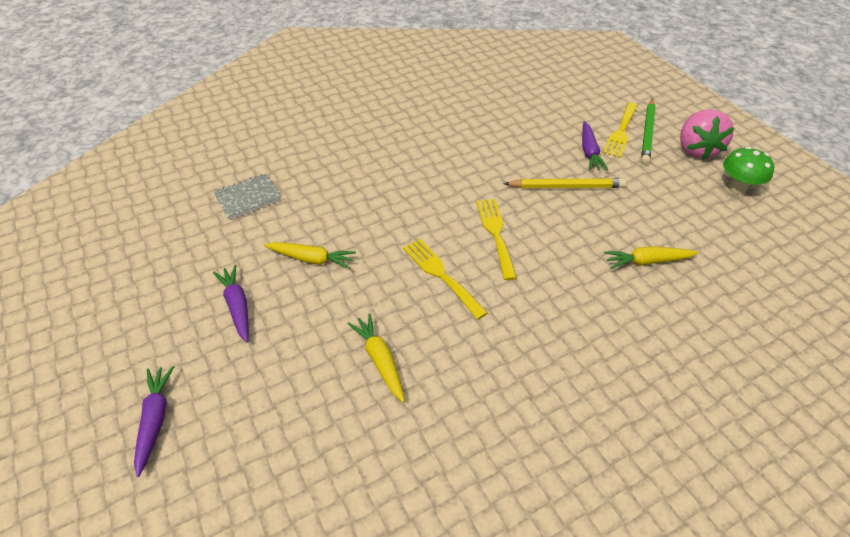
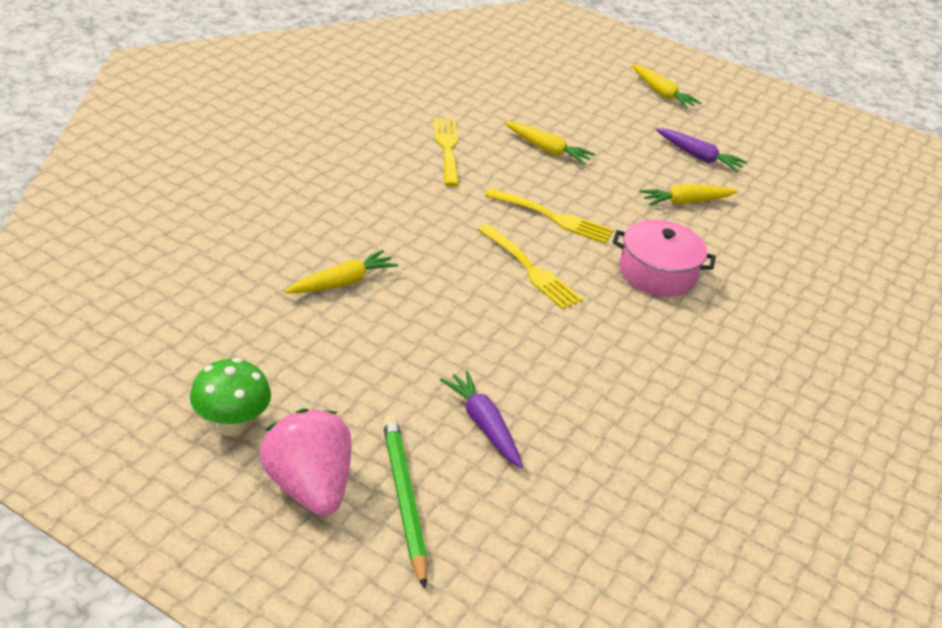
camera: 145 degrees right, 10 degrees down
(155, 420) = (661, 93): purple carrot -> yellow carrot
(248, 198) = (821, 240): grey notebook -> none
(403, 206) = (657, 273): none -> pink pot
(567, 187) = (484, 353): yellow pencil -> none
(621, 132) = (450, 486): yellow fork -> yellow fork (447, 148)

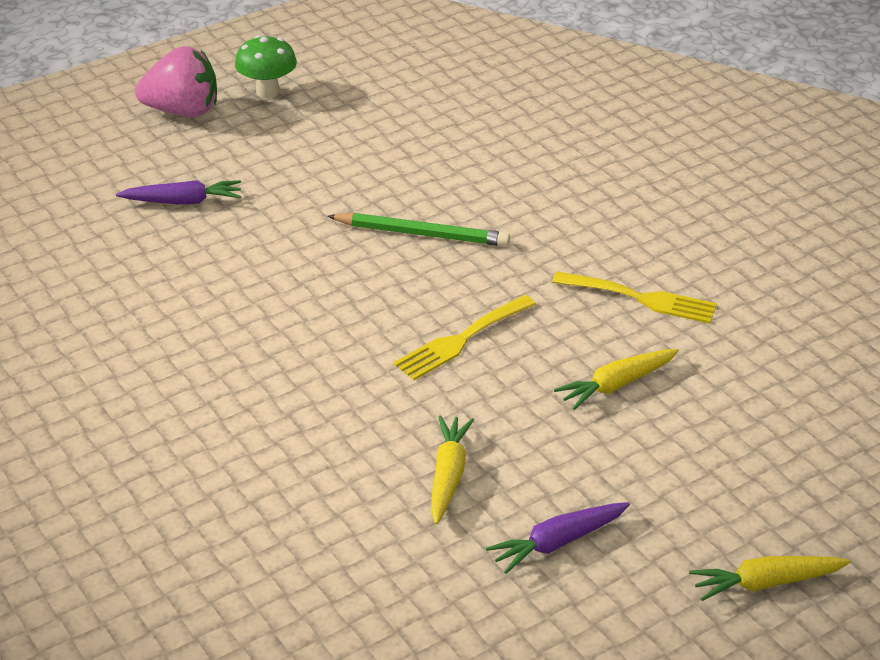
camera: 120 degrees right, 0 degrees up
(342, 282) = (412, 172): yellow carrot -> none
(404, 498) = (139, 147): green pencil -> green pencil (422, 234)
(531, 270) = (373, 292): yellow fork -> none
(657, 273) = (319, 386): pink pot -> none

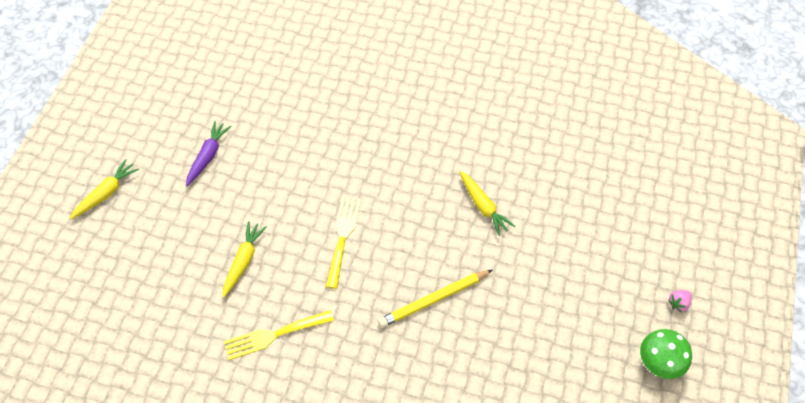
camera: 140 degrees right, 20 degrees up
(183, 111) = (678, 303): pink strawberry -> pink strawberry, size x0.41
(183, 202) = (580, 230): purple carrot -> none
(422, 234) = (433, 299): green pencil -> yellow pencil
(448, 475) = (280, 157): yellow carrot -> yellow carrot (483, 206)

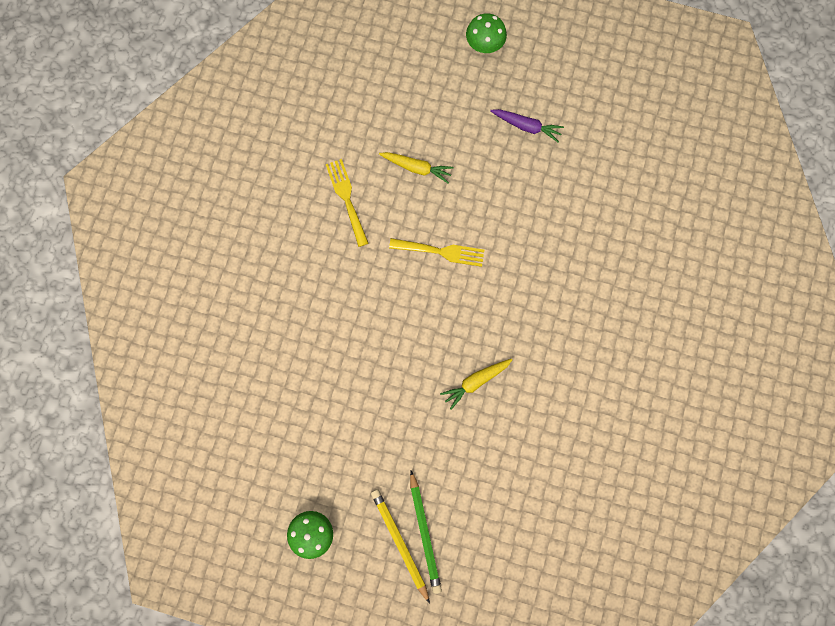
camera: 90 degrees right, 20 degrees up
(106, 193) = (484, 46): yellow carrot -> green mushroom
(433, 299) = (378, 332): yellow pencil -> yellow pencil (400, 542)
(642, 254) = (424, 533): none -> green pencil
(678, 303) = (372, 561): pink strawberry -> none

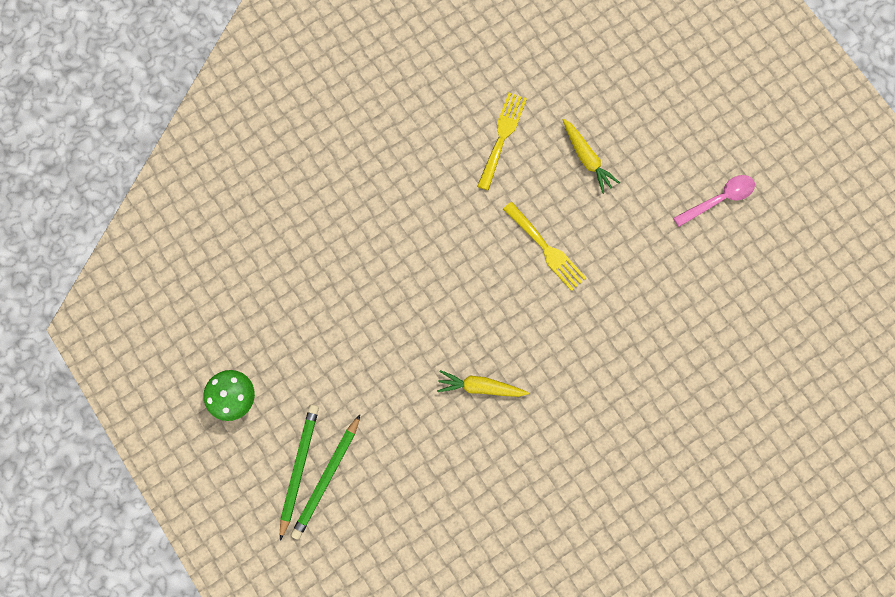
camera: 40 degrees right, 0 degrees up
(400, 542) = (299, 468): yellow pencil -> green pencil
(484, 46) = (741, 97): green mushroom -> none
(526, 126) = (718, 199): purple carrot -> pink spoon

